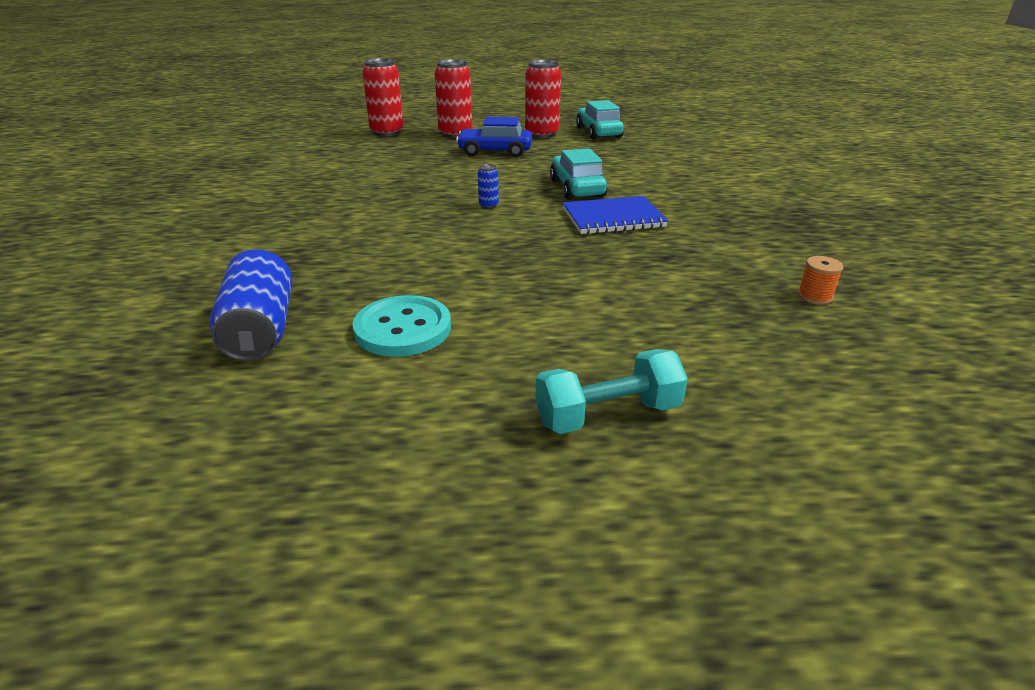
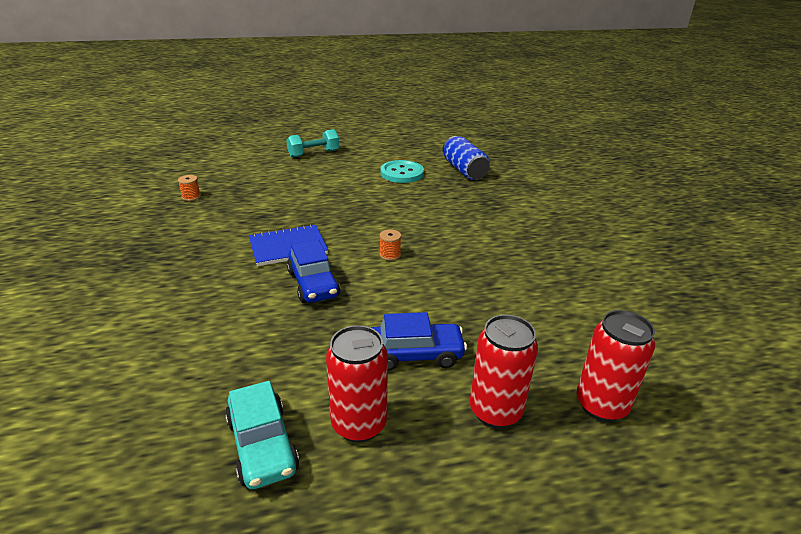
camera: 170 degrees right, 0 degrees up
(488, 205) = (390, 255): blue can -> orange spool
(577, 188) = (313, 284): turquoise car -> blue car

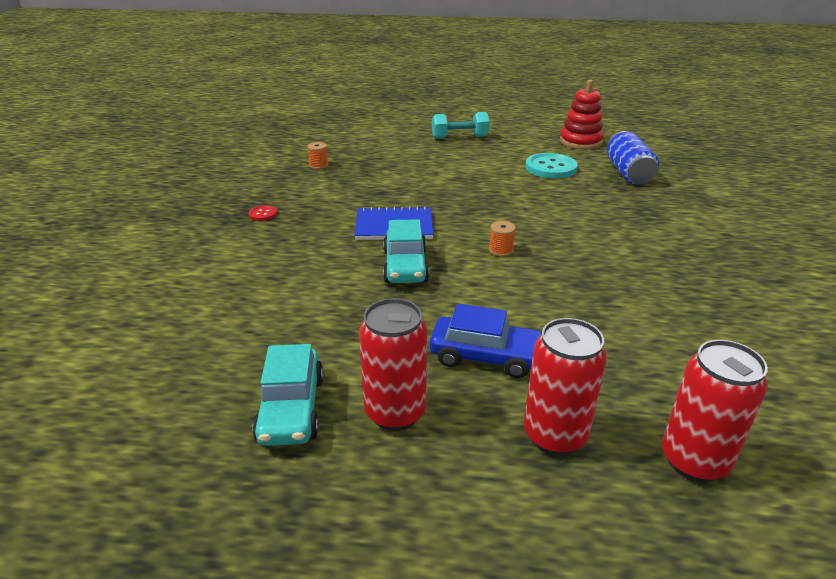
camera: 20 degrees right, 0 degrees up
(154, 254) = (263, 214): none -> red button
(313, 284) = (405, 266): blue car -> turquoise car
(416, 147) = (580, 142): none -> red stacking toy

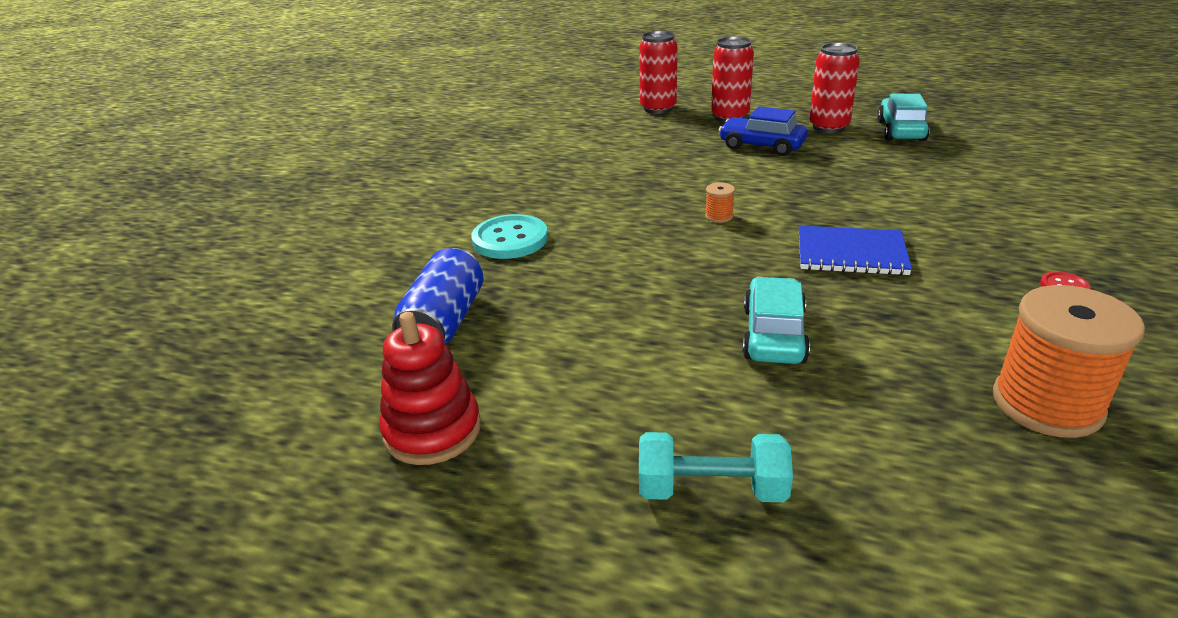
camera: 165 degrees left, 0 degrees up
(318, 165) = (1047, 404): orange spool -> orange spool, size x2.42
(405, 266) = (830, 207): turquoise car -> turquoise car (773, 335)
(550, 168) = (564, 348): turquoise button -> turquoise button (510, 239)

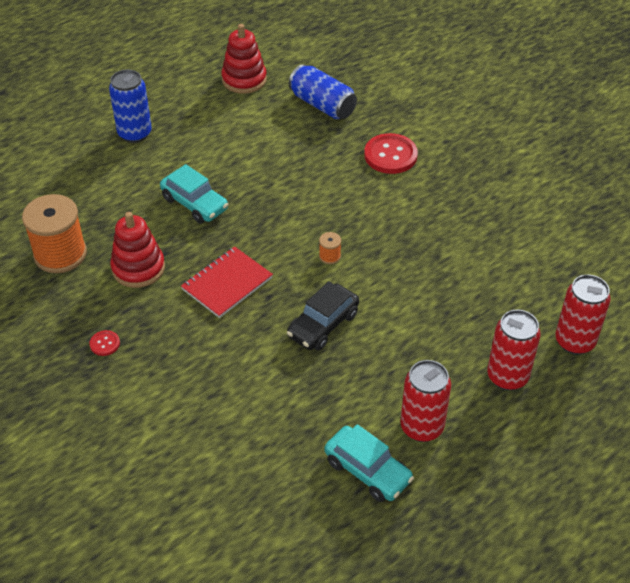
camera: 120 degrees right, 15 degrees up
(510, 239) = (390, 155): turquoise button -> red button
(711, 489) = (135, 134): turquoise dumbbell -> blue can
(761, 146) = (422, 353): blue car -> none
(807, 189) = (323, 325): none -> black car
(851, 253) = (227, 283): blue notebook -> red notebook
(940, 321) = (138, 268): none -> red stacking toy

